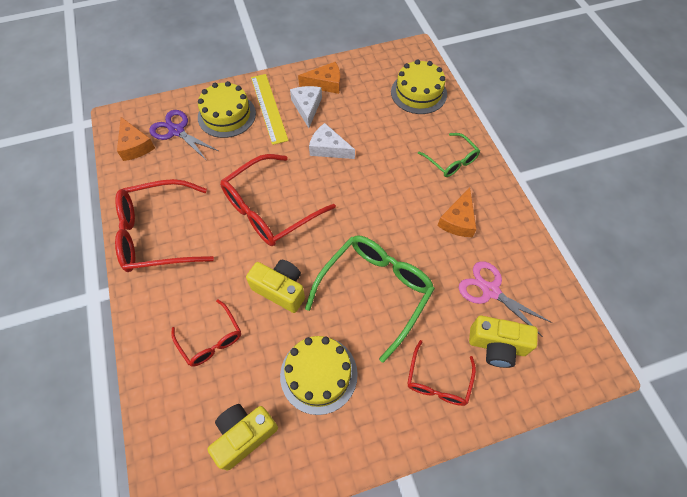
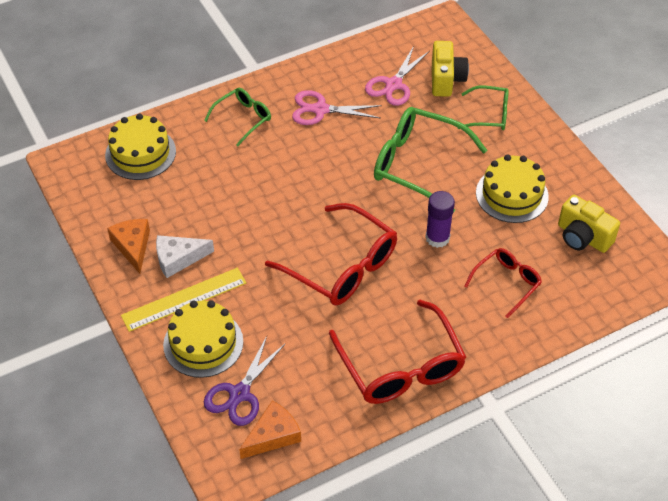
camera: 100 degrees left, 10 degrees down
(280, 290) = (437, 238): yellow camera -> purple glue stick
(328, 148) = (243, 227): white cheese -> none
(438, 380) = (489, 115): red glasses -> green glasses
(458, 220) = (320, 110): orange cheese -> pink scissors

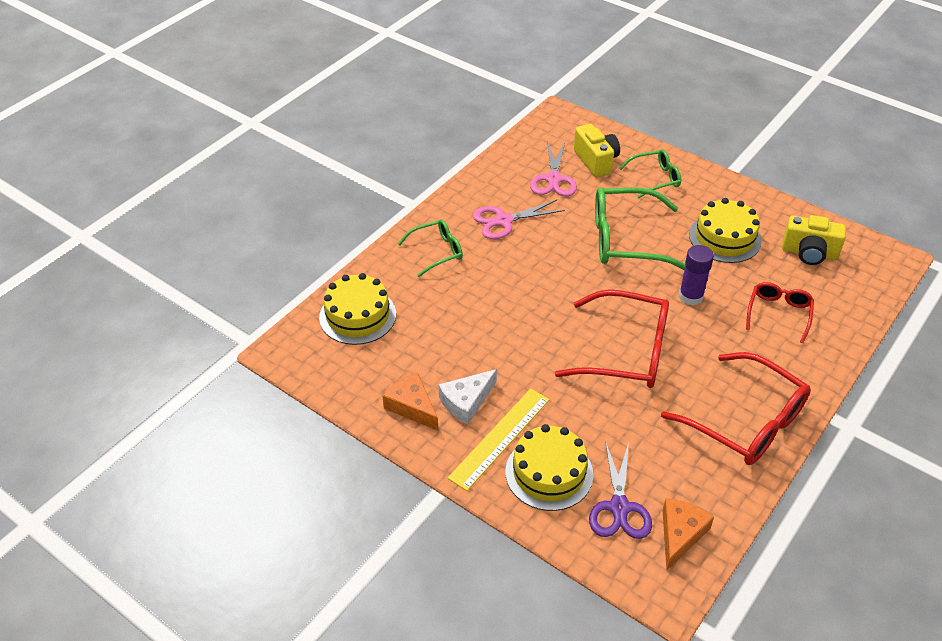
camera: 25 degrees left, 5 degrees down
(243, 119) = (436, 252): green glasses -> green glasses turned 45 degrees clockwise

